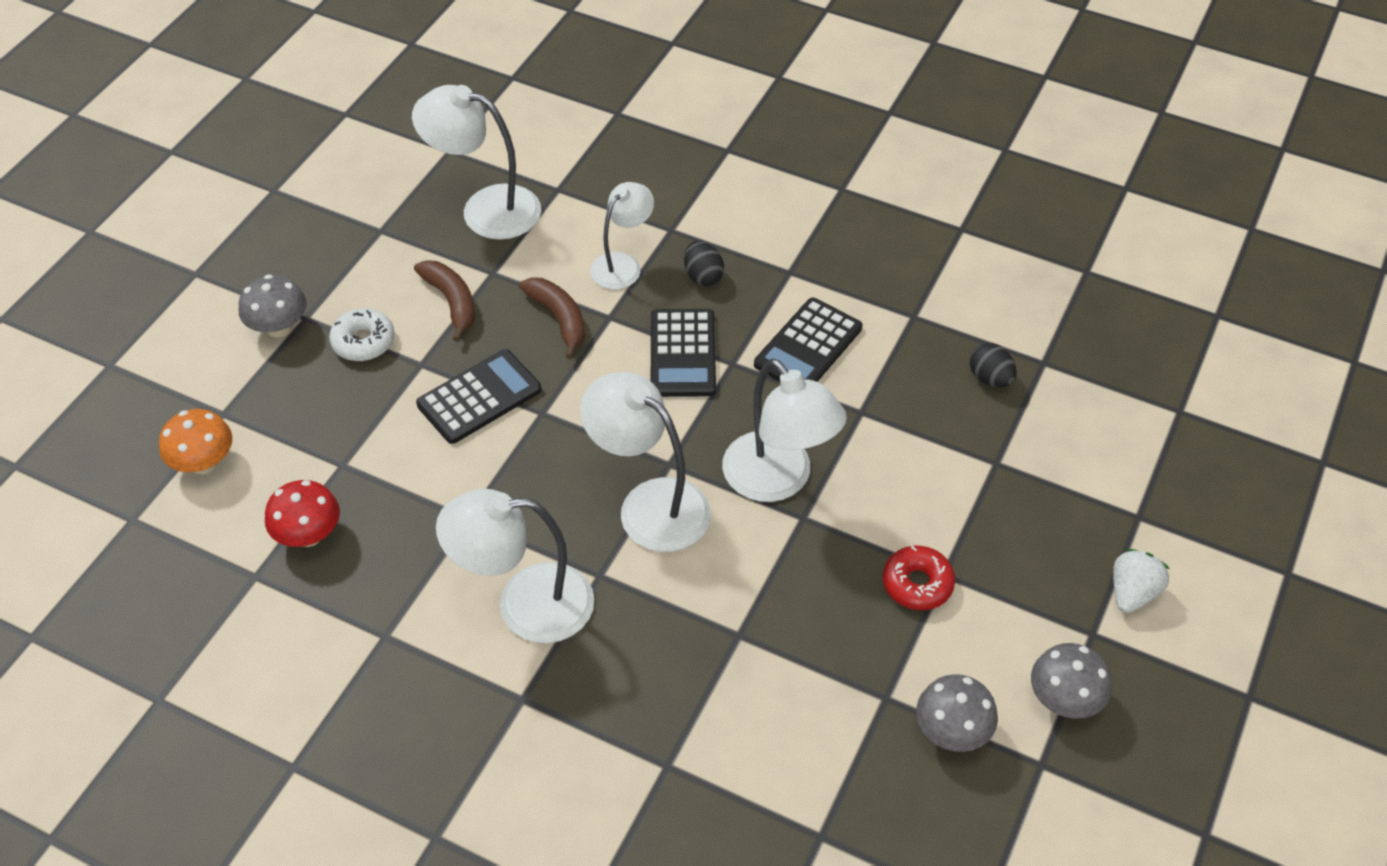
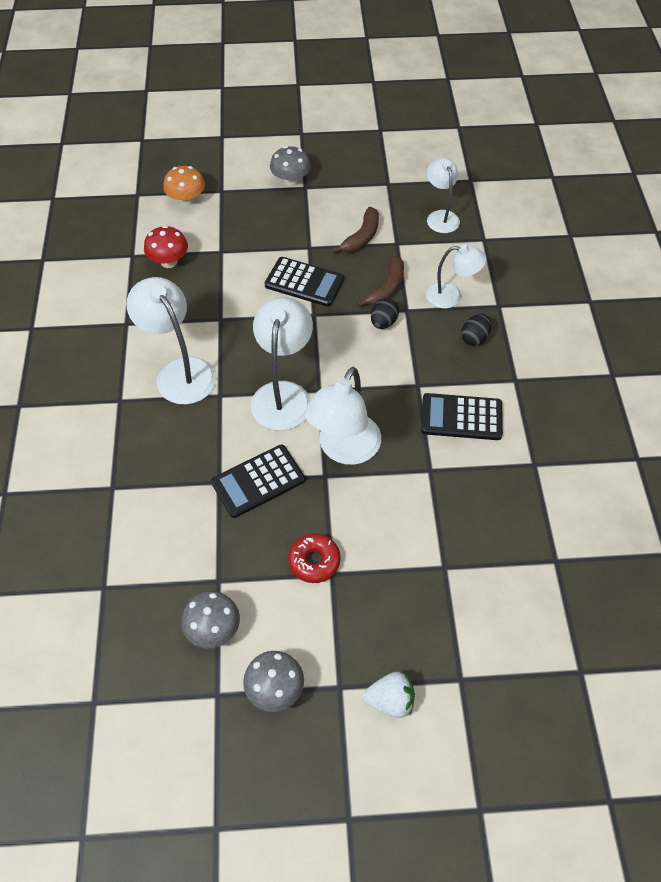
camera: 60 degrees right, 5 degrees up
(363, 341) = (306, 217): white donut -> none
(485, 209) = (440, 216): white lamp -> white lamp, size x0.63
(683, 354) = (406, 357): black calculator -> black calculator (258, 481)
(990, 378) = (515, 532): black egg -> black egg (383, 322)

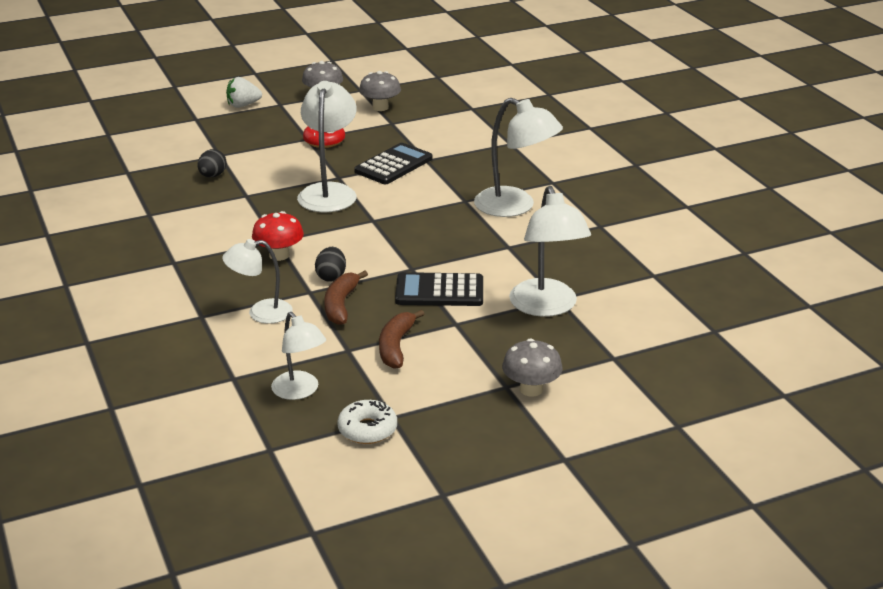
camera: 160 degrees right, 25 degrees down
(169, 262) = (607, 278): red mushroom -> red mushroom (279, 255)
(187, 200) = (646, 337): orange mushroom -> none
(283, 394) = (405, 211): white lamp -> white lamp (547, 307)
(406, 178) = (367, 429): none -> white donut
(461, 417) = (225, 228): black calculator -> none
(474, 338) = (224, 284): black egg -> black egg (212, 176)

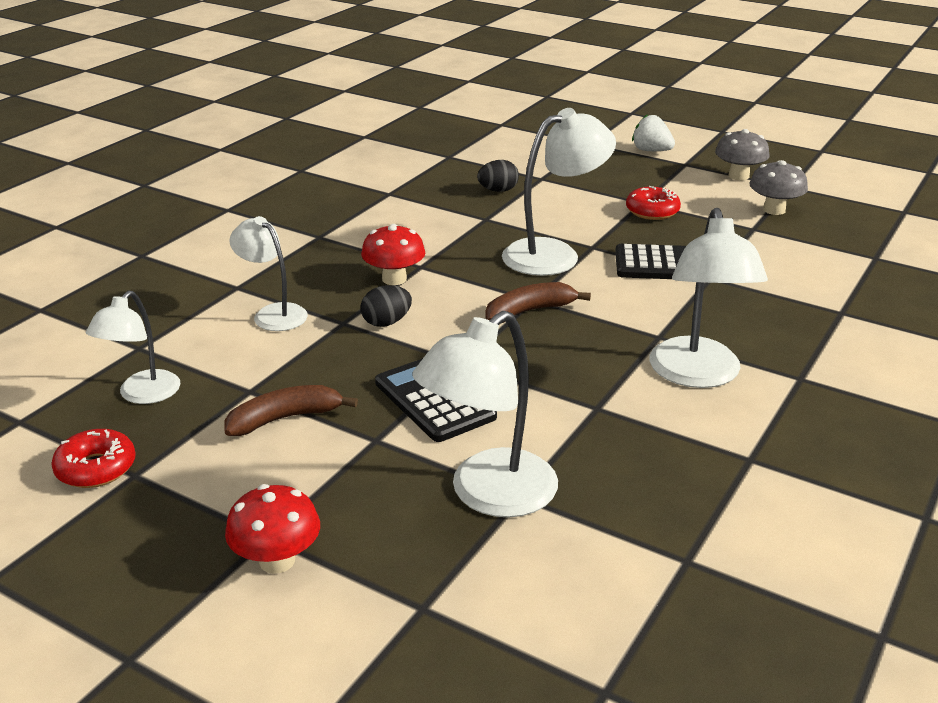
camera: 55 degrees right, 0 degrees up
(341, 305) = (336, 350): brown banana -> brown banana (529, 311)
(367, 429) = (96, 468): white donut -> red donut
(531, 389) = (277, 560): grey mushroom -> red mushroom

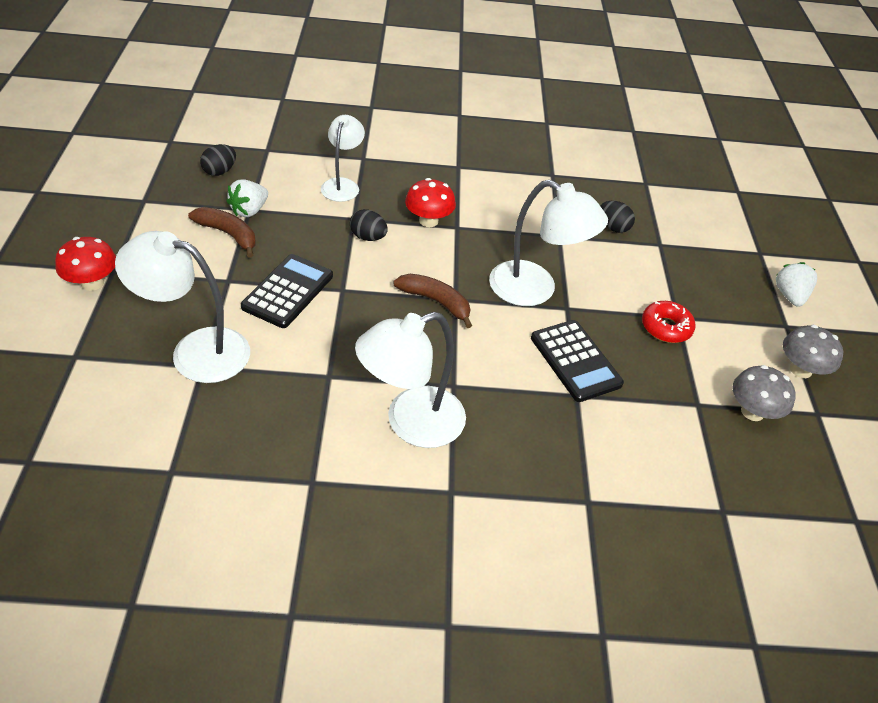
camera: 55 degrees right, 15 degrees up
(96, 468) = (142, 185): red donut -> none
(142, 395) = (220, 171): white lamp -> black egg
(252, 391) = (249, 210): none -> white strawberry

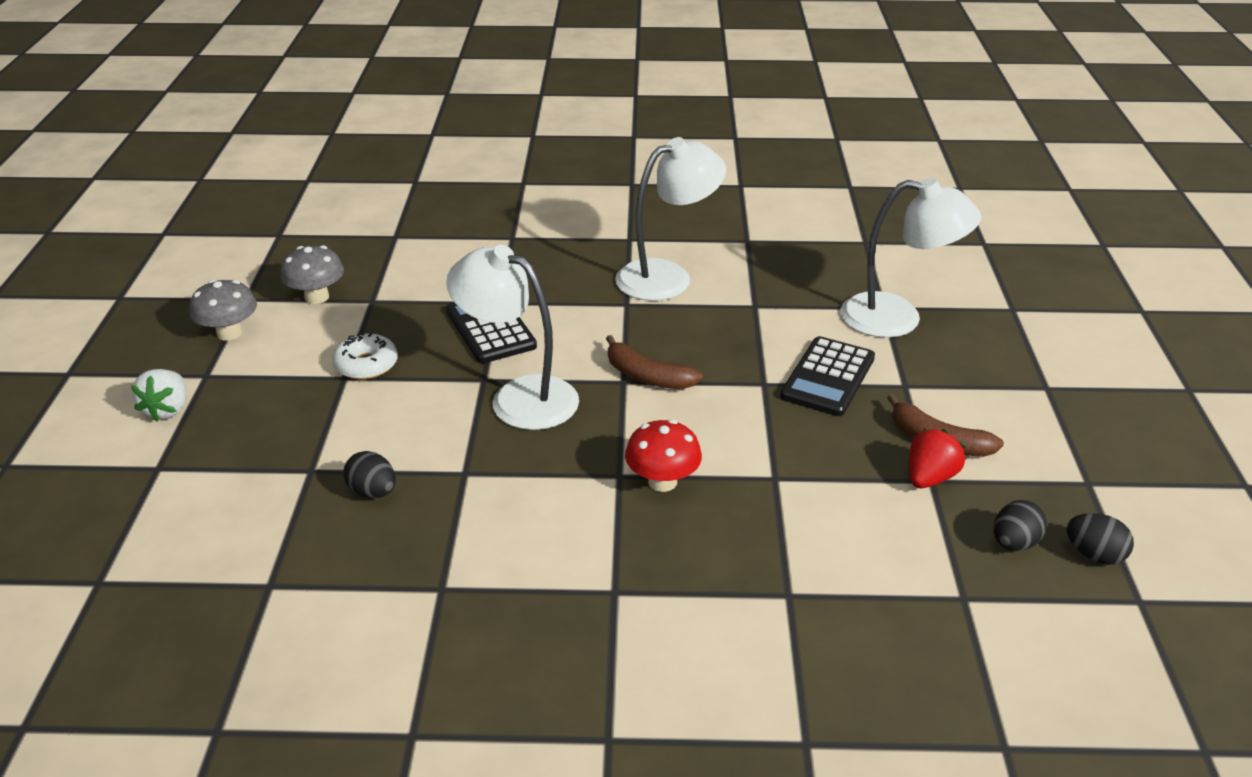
camera: 175 degrees left, 10 degrees down
(92, 283) = (1057, 373): red mushroom -> none
(249, 210) = (929, 478): white strawberry -> red strawberry
(342, 185) = (808, 534): white lamp -> none
(368, 237) = (747, 450): black egg -> black egg (1094, 555)
(666, 327) = (366, 365): red donut -> white donut

